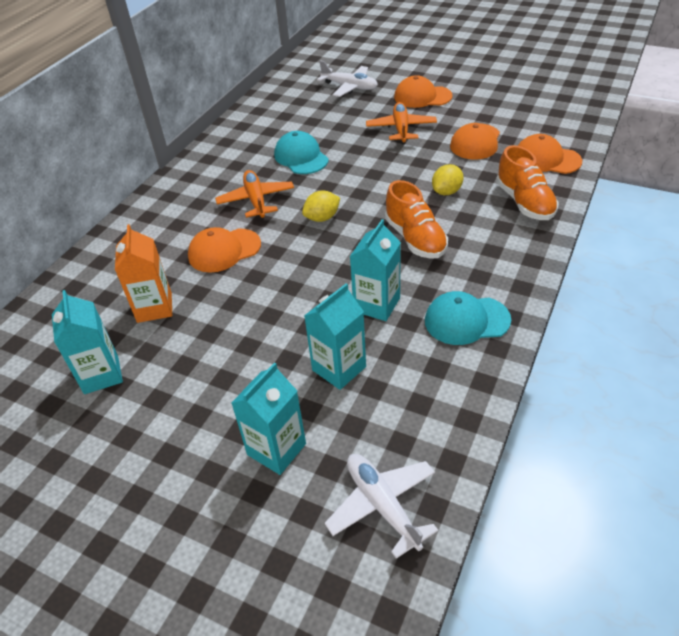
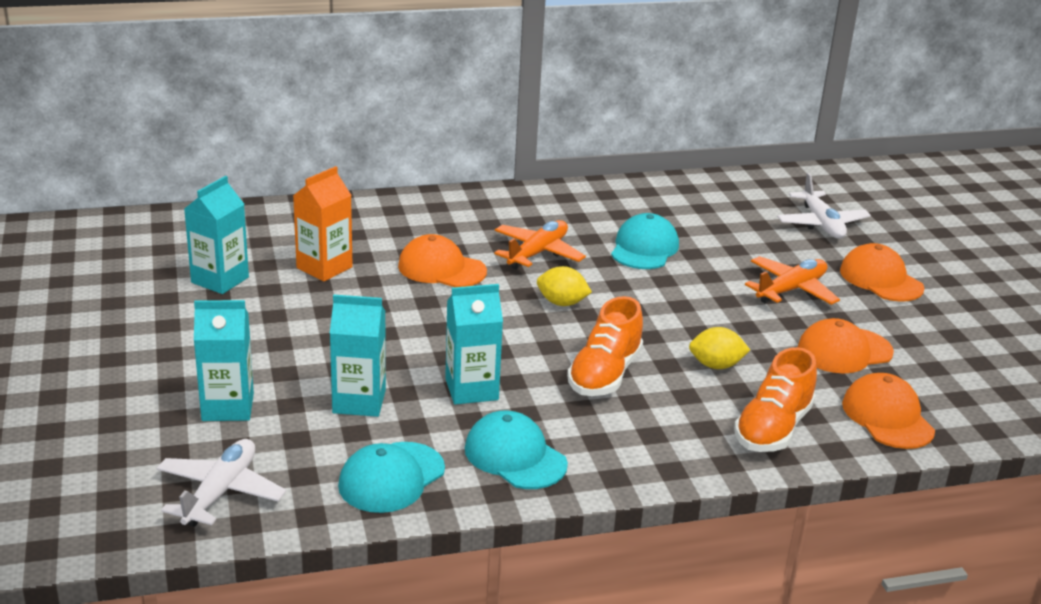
camera: 45 degrees right, 15 degrees down
(442, 394) = (391, 478): none -> turquoise cap

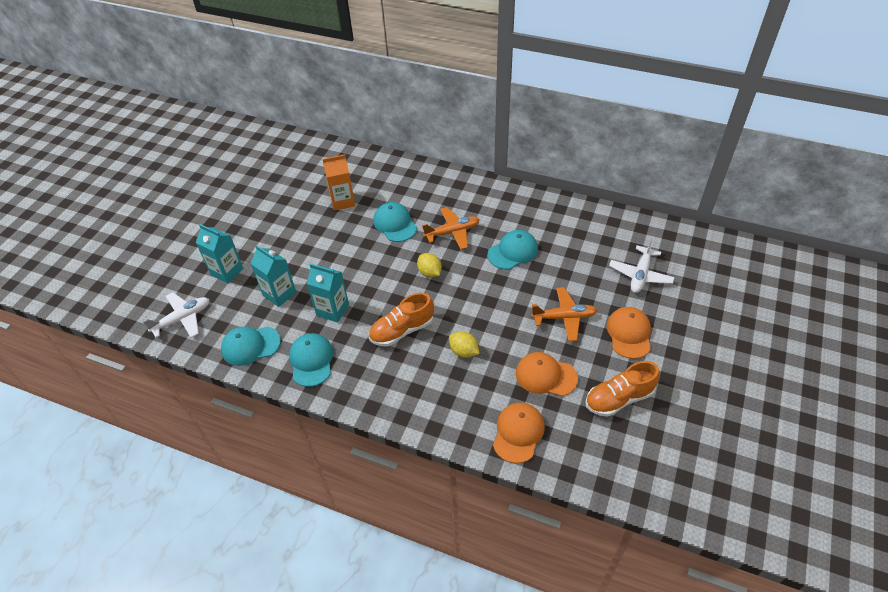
camera: 40 degrees right, 20 degrees up
(220, 280) = (292, 191): turquoise carton -> none
(441, 268) = (395, 224): orange cap -> turquoise cap
(773, 428) = (448, 408): orange shoe -> orange shoe (619, 398)

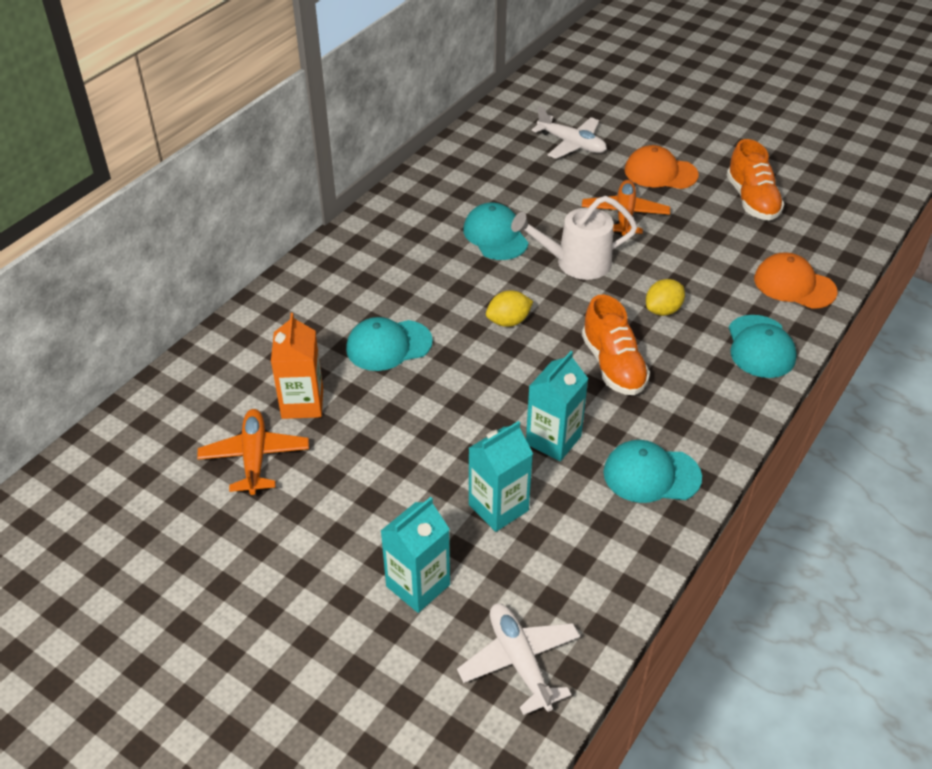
camera: 80 degrees left, 5 degrees down
(250, 346) = (606, 554): turquoise cap -> turquoise cap (760, 347)
(452, 232) = (434, 286): orange plane -> orange plane (255, 458)
(498, 297) = (575, 263): none -> white watering can
(545, 376) = (712, 247): orange cap -> none

